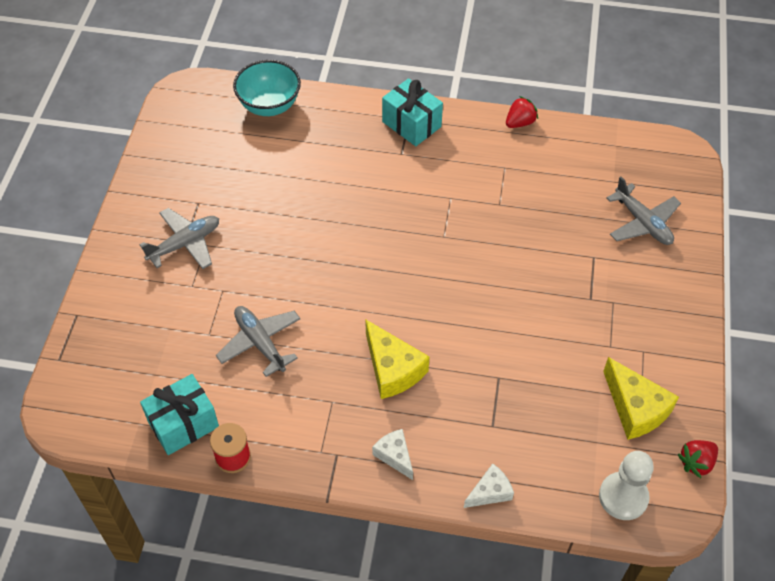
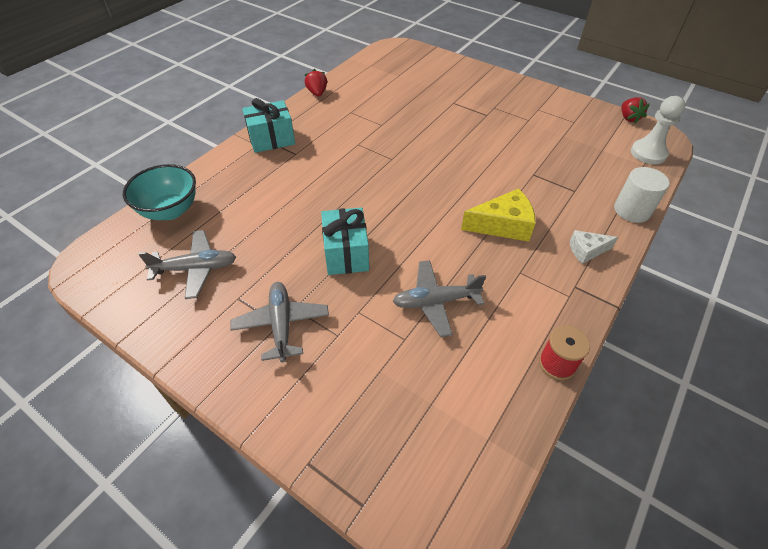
camera: 65 degrees left, 5 degrees down
(183, 424) = (504, 395): turquoise gift -> turquoise gift (346, 254)
(490, 492) = (632, 210): white cheese -> white cylinder
(635, 408) = (581, 126): yellow cheese -> none
(642, 223) = (439, 77): grey plane -> grey plane (196, 269)

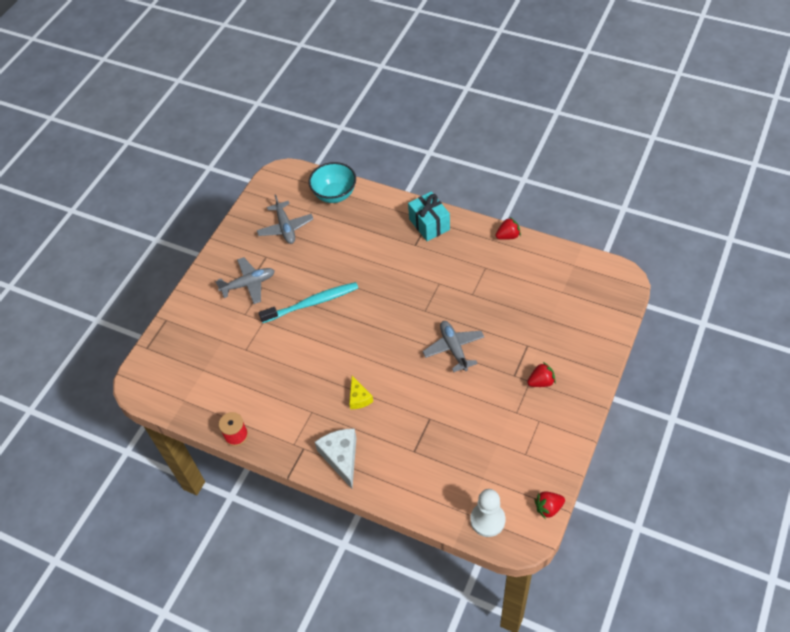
camera: 85 degrees right, 5 degrees up
(346, 254) = (312, 303): turquoise gift -> turquoise toothbrush
(435, 302) = (277, 362): grey plane -> grey plane (454, 348)
(496, 101) = (541, 382): none -> red strawberry
(502, 225) = (359, 398): yellow cheese -> yellow cheese, size x0.60
(586, 251) = (341, 457): white cheese -> white cheese, size x1.66
(632, 210) = (397, 496): white cylinder -> none

